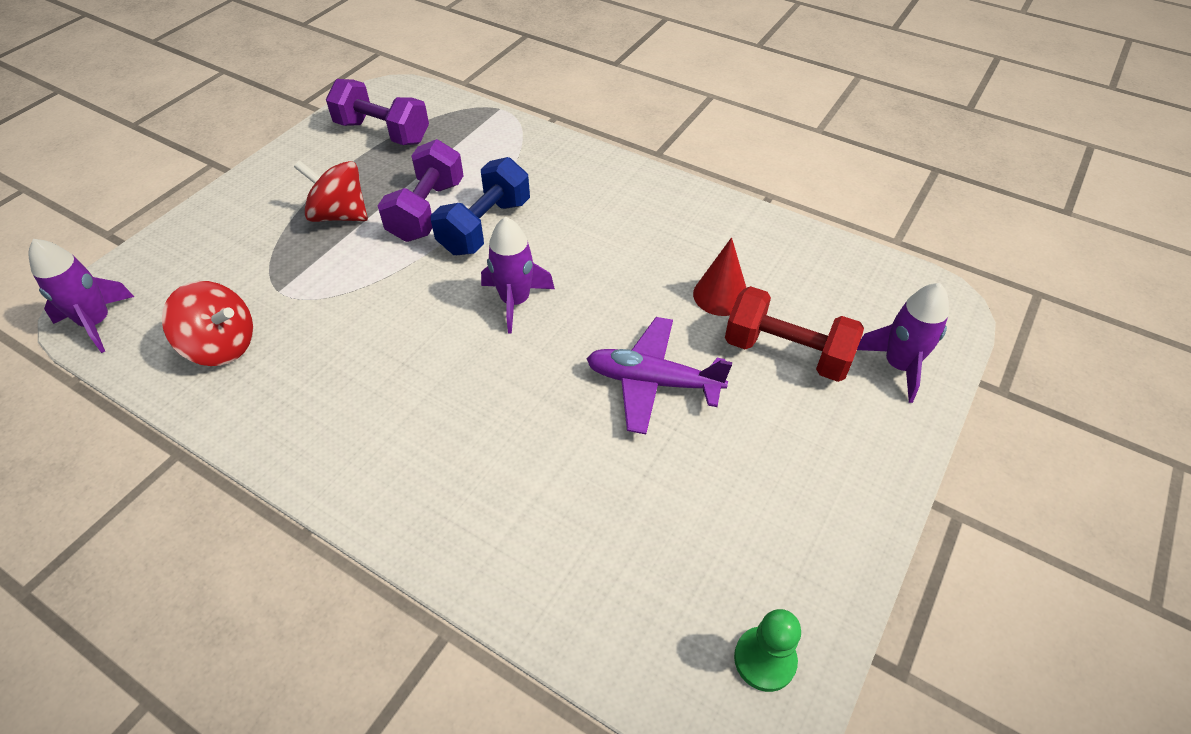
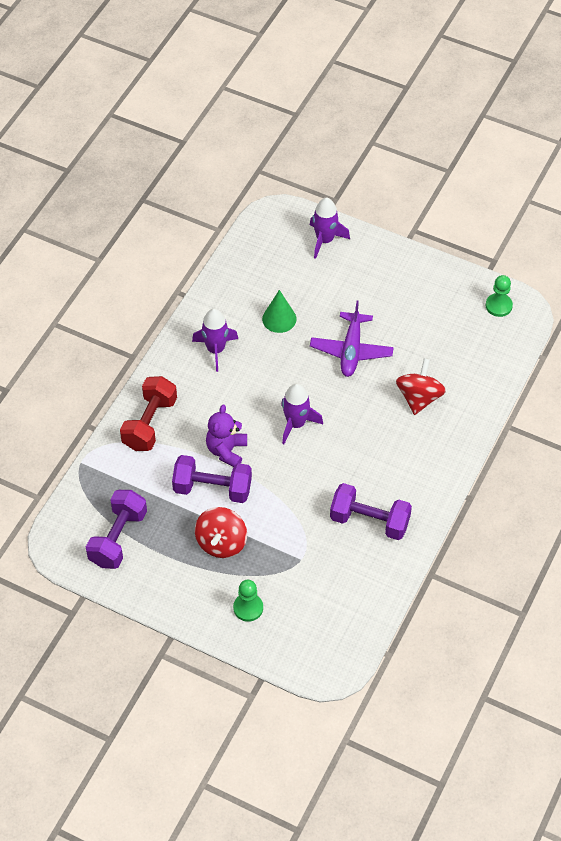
camera: 95 degrees left, 5 degrees up
(97, 323) = (342, 657): purple rocket -> purple rocket (215, 350)
(222, 345) = (352, 576): red spinning top -> red spinning top (419, 398)
(229, 234) = (248, 608): none -> green pawn
(308, 376) = (369, 521): none -> purple dumbbell
(485, 226) = (226, 451): blue dumbbell -> purple teddy bear
(720, 295) = (279, 319): red cone -> green cone
(787, 353) = (321, 289): red dumbbell -> red dumbbell (149, 423)

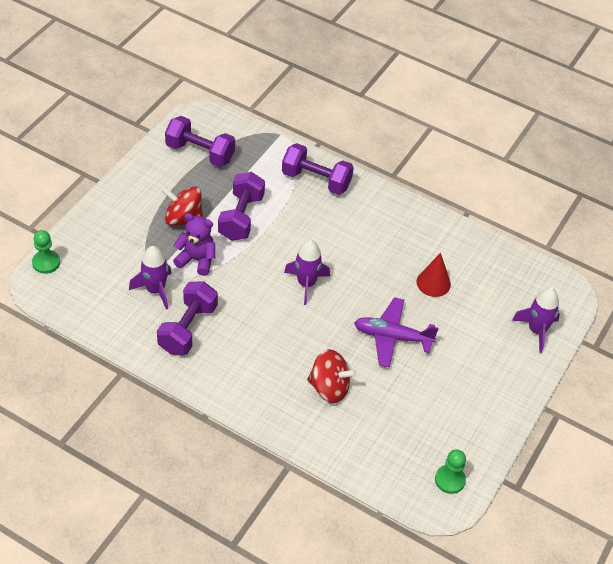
camera: 90 degrees right, 5 degrees down
(149, 423) = (316, 180): red dumbbell -> purple dumbbell
(215, 350) = (397, 232): purple rocket -> purple rocket (155, 290)
(226, 451) = (281, 230): purple teddy bear -> purple teddy bear (197, 260)
(248, 608) = (114, 231): green pawn -> green pawn (46, 263)
(279, 319) = (433, 283): green cone -> red cone

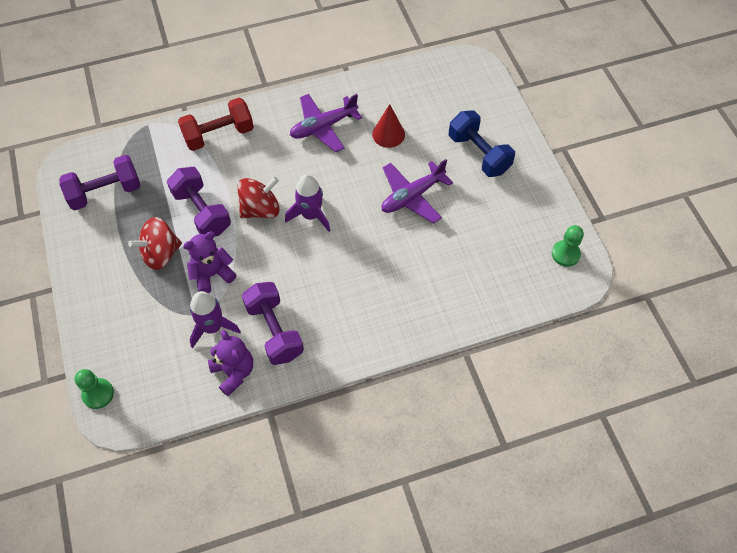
camera: 45 degrees left, 10 degrees up
(132, 327) = (234, 372): none -> purple teddy bear
(316, 180) = (219, 135): purple dumbbell -> red dumbbell
(329, 388) = (420, 272): red spinning top -> red spinning top (260, 209)
(393, 237) = (323, 127): none -> purple plane
(482, 356) = (479, 154): none -> blue dumbbell
(536, 330) = (486, 106): purple rocket -> none

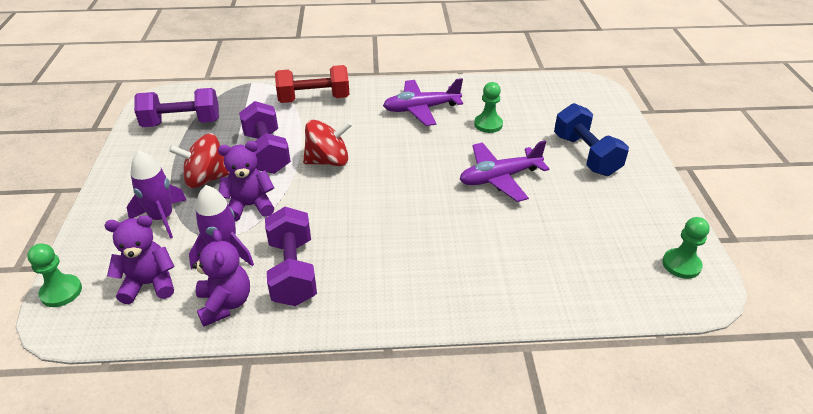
camera: 15 degrees right, 20 degrees down
(165, 369) = (149, 284): none -> purple teddy bear
(310, 215) = (380, 175): purple rocket -> purple rocket (162, 218)
(388, 134) = (488, 124): red cone -> green pawn

